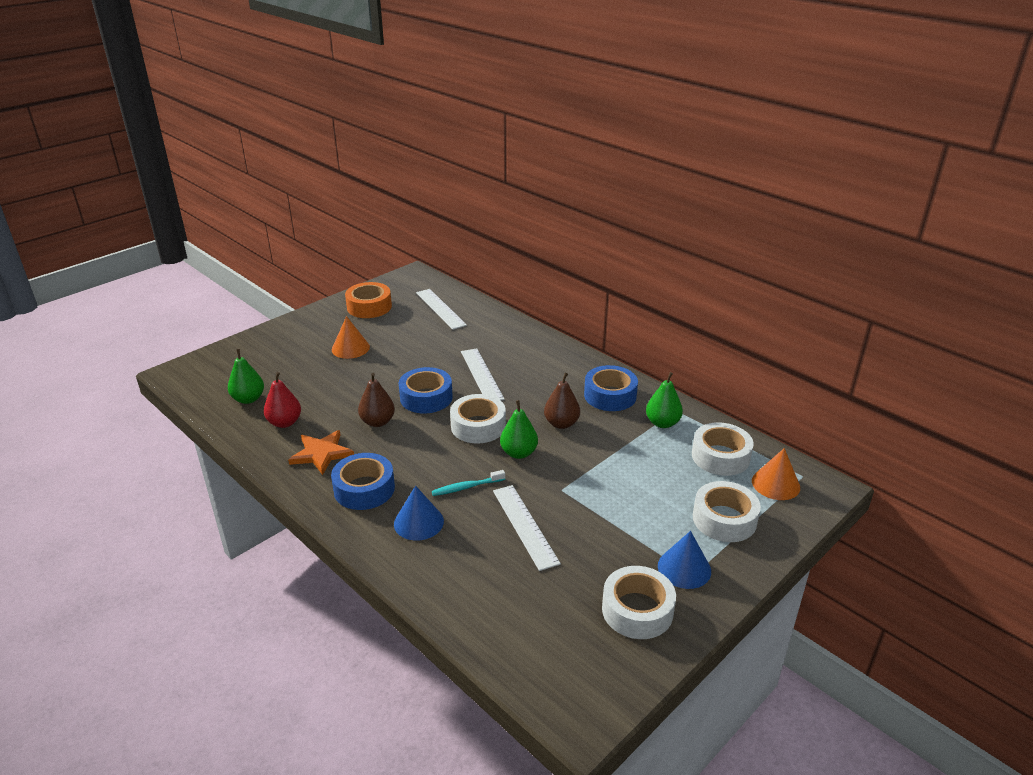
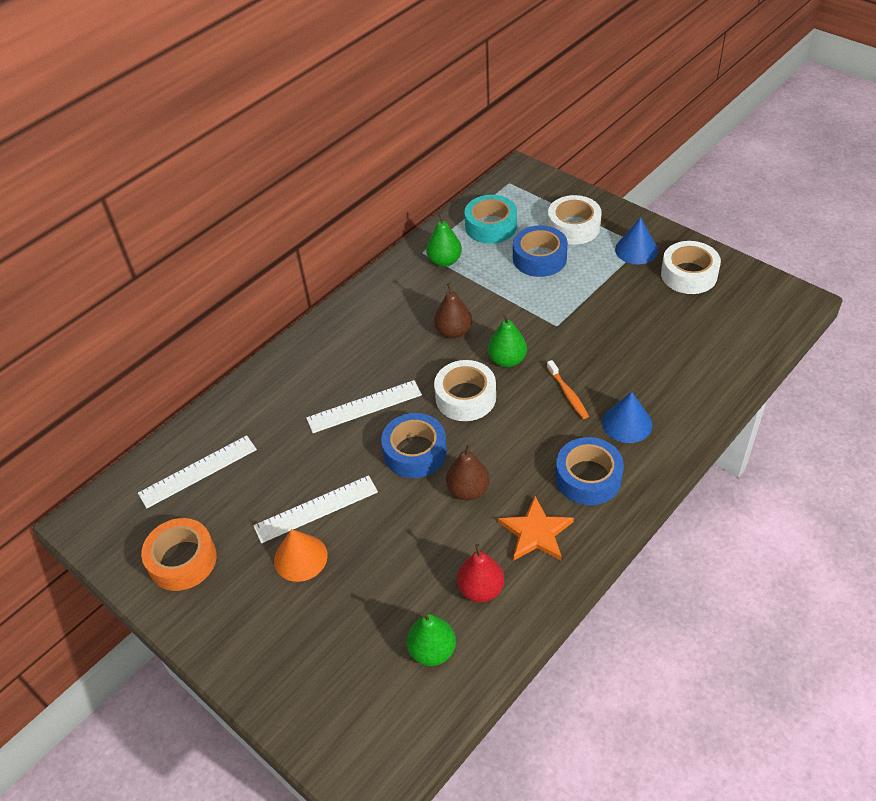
camera: 90 degrees left, 15 degrees up
(466, 487) = (568, 394): turquoise toothbrush -> orange toothbrush
(525, 526) = (612, 346): white ruler -> white ruler (316, 509)
(610, 395) = (400, 298): blue tape -> blue tape (539, 258)
(720, 456) = (491, 226): white tape -> turquoise tape
(775, 484) = (522, 197): orange cone -> none

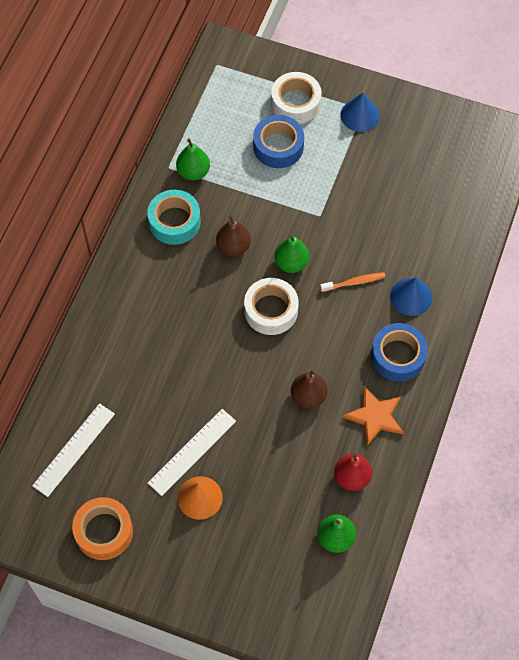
camera: 25 degrees left, 15 degrees up
(364, 406) = (188, 344): white ruler -> none
(415, 452) = (250, 375): blue tape -> none
(491, 226) = (220, 121): turquoise tape -> turquoise tape (174, 221)
(568, 394) = (354, 282): orange toothbrush -> orange toothbrush turned 60 degrees counterclockwise
(689, 274) = (413, 131): white tape -> none

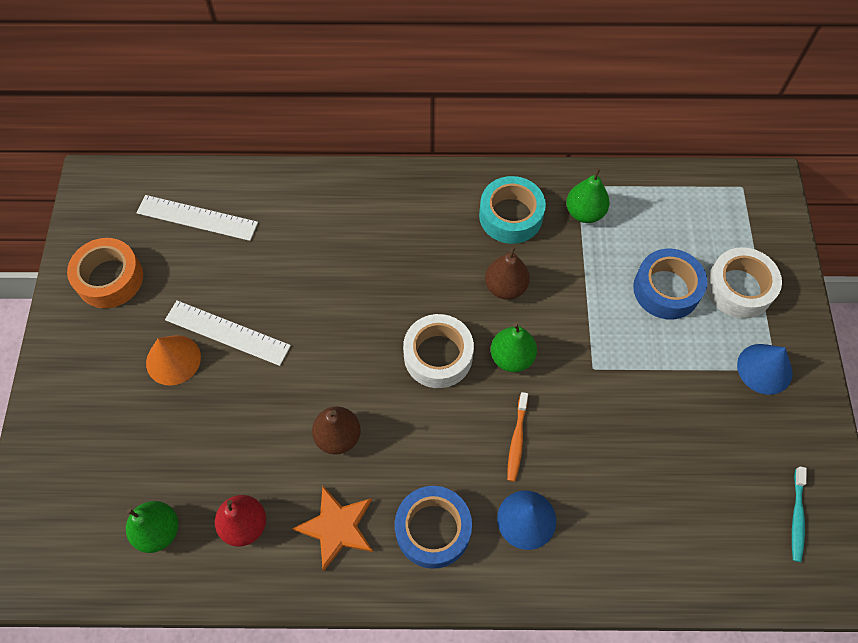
camera: 70 degrees right, 0 degrees up
(354, 282) = (517, 440): orange toothbrush -> orange toothbrush turned 45 degrees clockwise
(463, 143) = (796, 517): none -> turquoise toothbrush

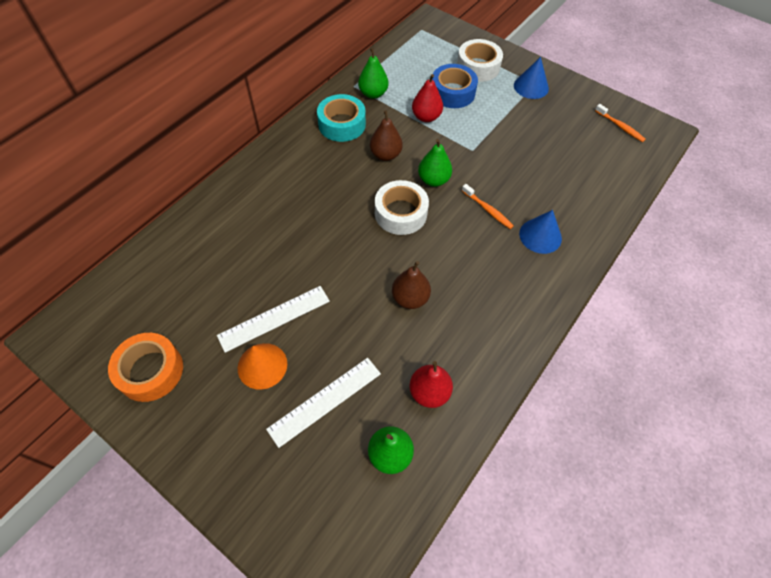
camera: 55 degrees left, 5 degrees down
(197, 217) = (163, 283): white ruler -> white ruler (325, 400)
(337, 527) = (473, 337): orange star -> none
(433, 529) = (513, 285): blue tape -> none
(599, 288) = (426, 117): none -> red pear
(796, 517) = (620, 127): turquoise toothbrush -> orange toothbrush

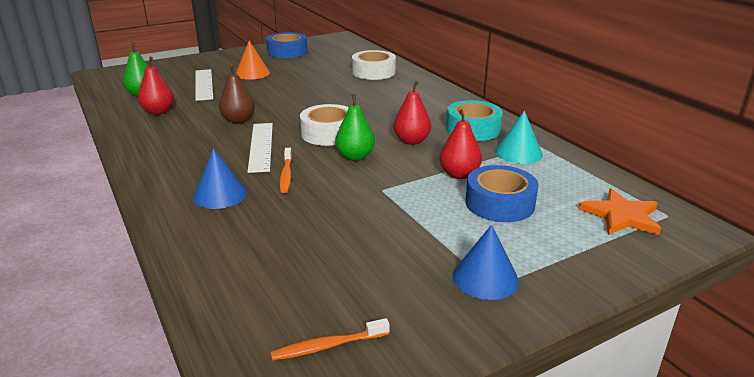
camera: 115 degrees right, 30 degrees down
(150, 371) = (287, 52): orange tape -> blue tape
(274, 318) = (282, 80): white ruler -> white ruler (261, 146)
(373, 94) = (518, 153): green pear -> turquoise cone
(385, 155) = (411, 141): brown pear -> red pear
(434, 45) = (621, 216): none -> orange star
(478, 67) = (555, 240): white tape -> white tape (373, 72)
(488, 210) = (286, 175): orange toothbrush -> orange toothbrush turned 75 degrees counterclockwise

